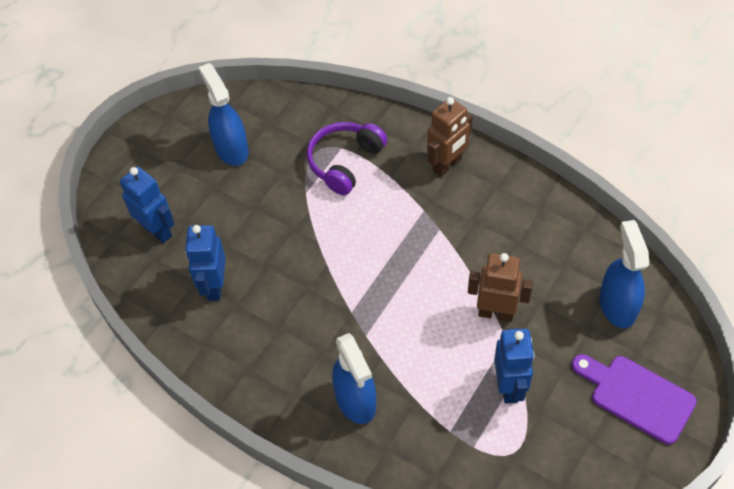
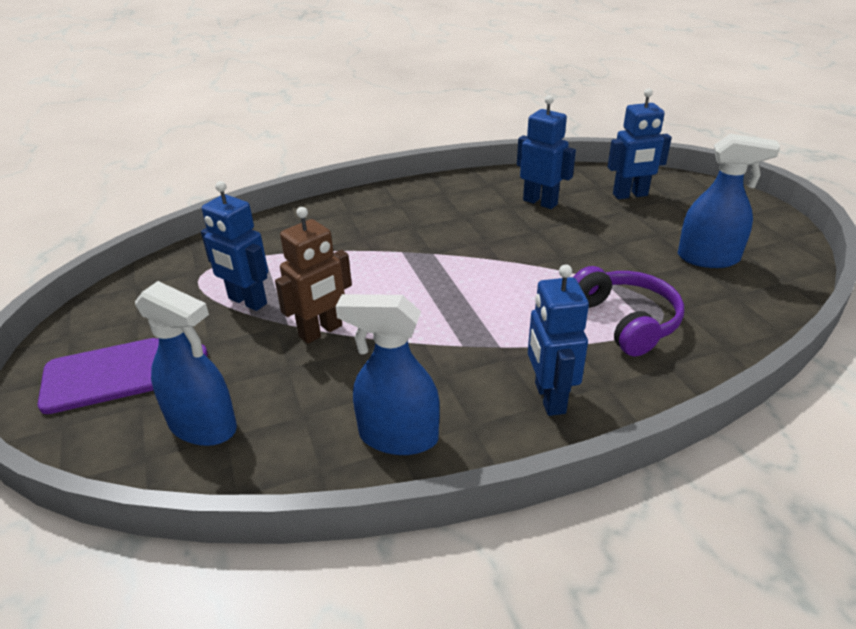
camera: 125 degrees right, 20 degrees down
(356, 400) = (353, 225): blue spray bottle -> blue spray bottle (398, 436)
(447, 165) = (549, 398): brown robot -> blue robot

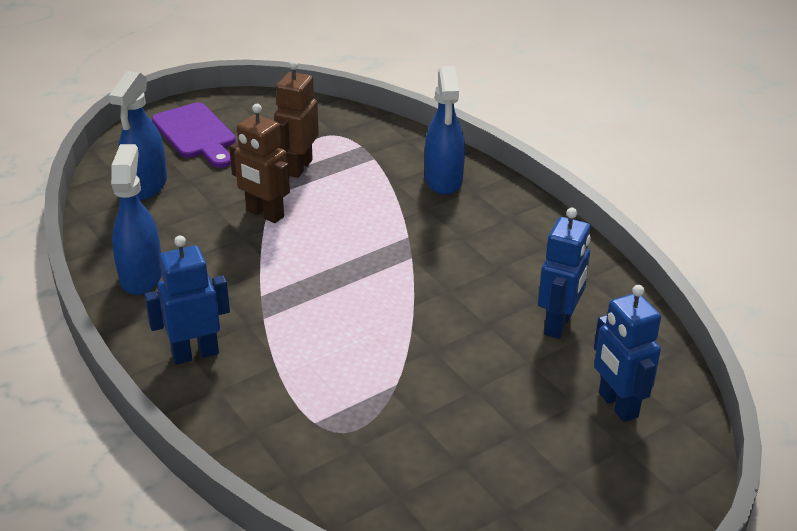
camera: 75 degrees right, 0 degrees up
(247, 301) = (298, 167): blue robot -> brown robot
(626, 321) = (322, 402): purple headphones -> none
(708, 258) = (474, 476): blue spray bottle -> blue spray bottle (443, 180)

